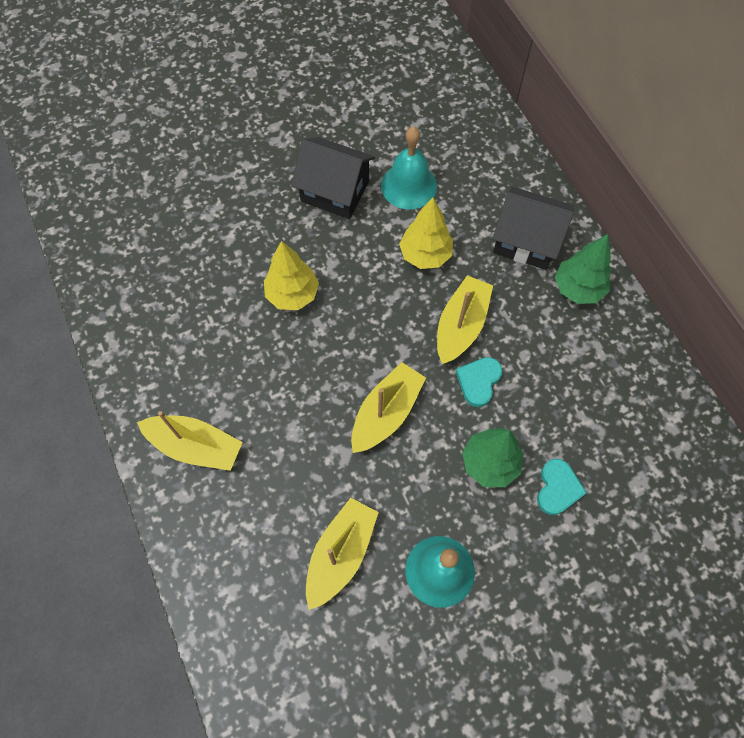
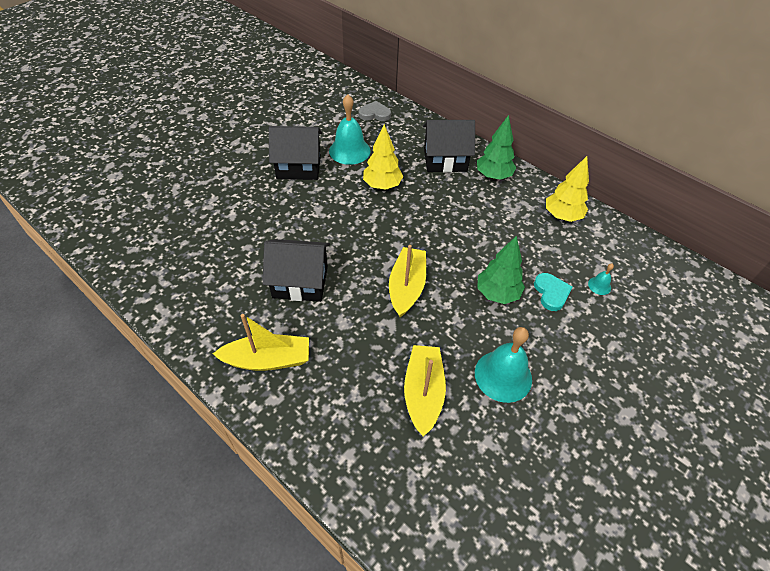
camera: 25 degrees left, 15 degrees down
(269, 360) = (300, 282): none -> black house
(292, 295) = (298, 235): yellow tree -> yellow tree (562, 216)
(461, 326) = (430, 218): yellow boat -> none
(469, 134) = (374, 114): none -> grey heart
(478, 381) = (460, 247): turquoise heart -> none
(626, 502) = (599, 285): none -> turquoise bell

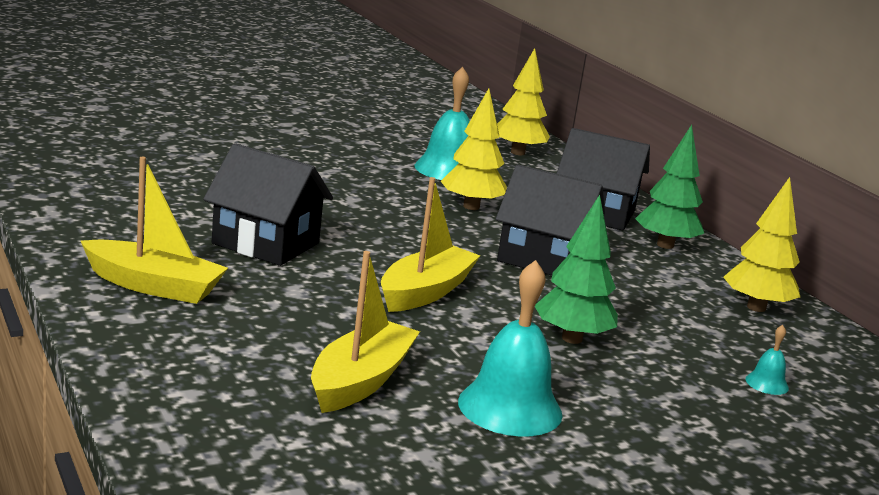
camera: 20 degrees right, 30 degrees down
(299, 167) = (358, 162): black house -> black house (543, 259)
(374, 114) = (517, 152): grey heart -> yellow tree
(551, 293) = (669, 365): turquoise heart -> none

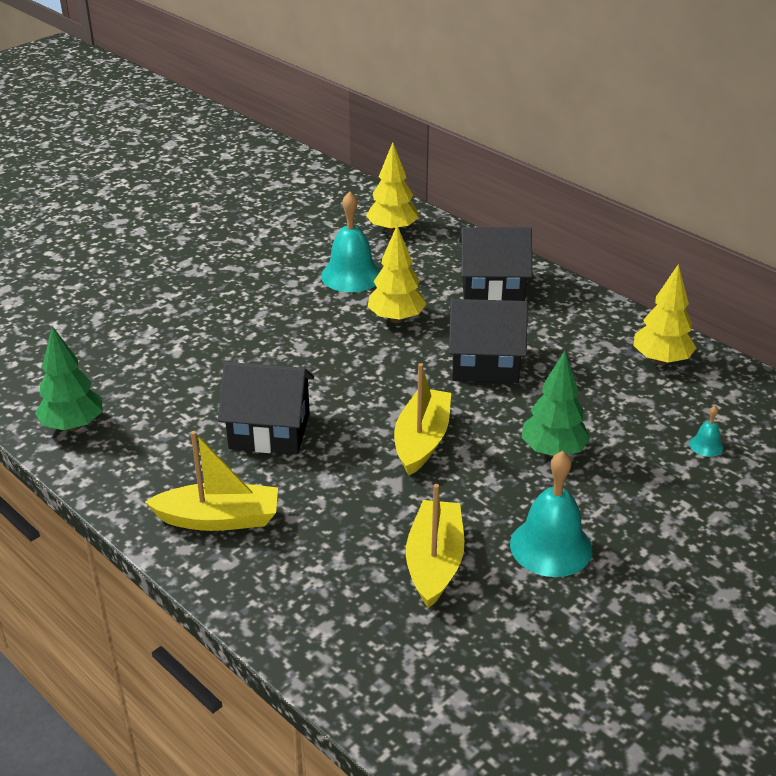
camera: 15 degrees left, 15 degrees up
(665, 245) = (563, 309): green tree -> green tree (73, 425)

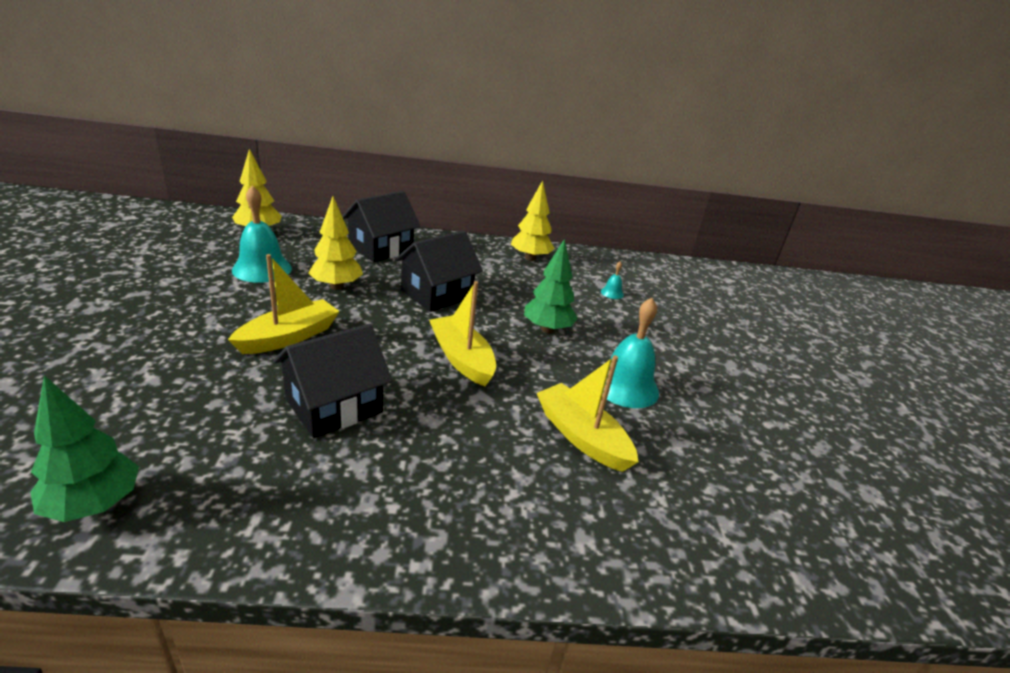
camera: 50 degrees left, 5 degrees down
(218, 519) = (380, 504): yellow boat -> yellow boat (288, 337)

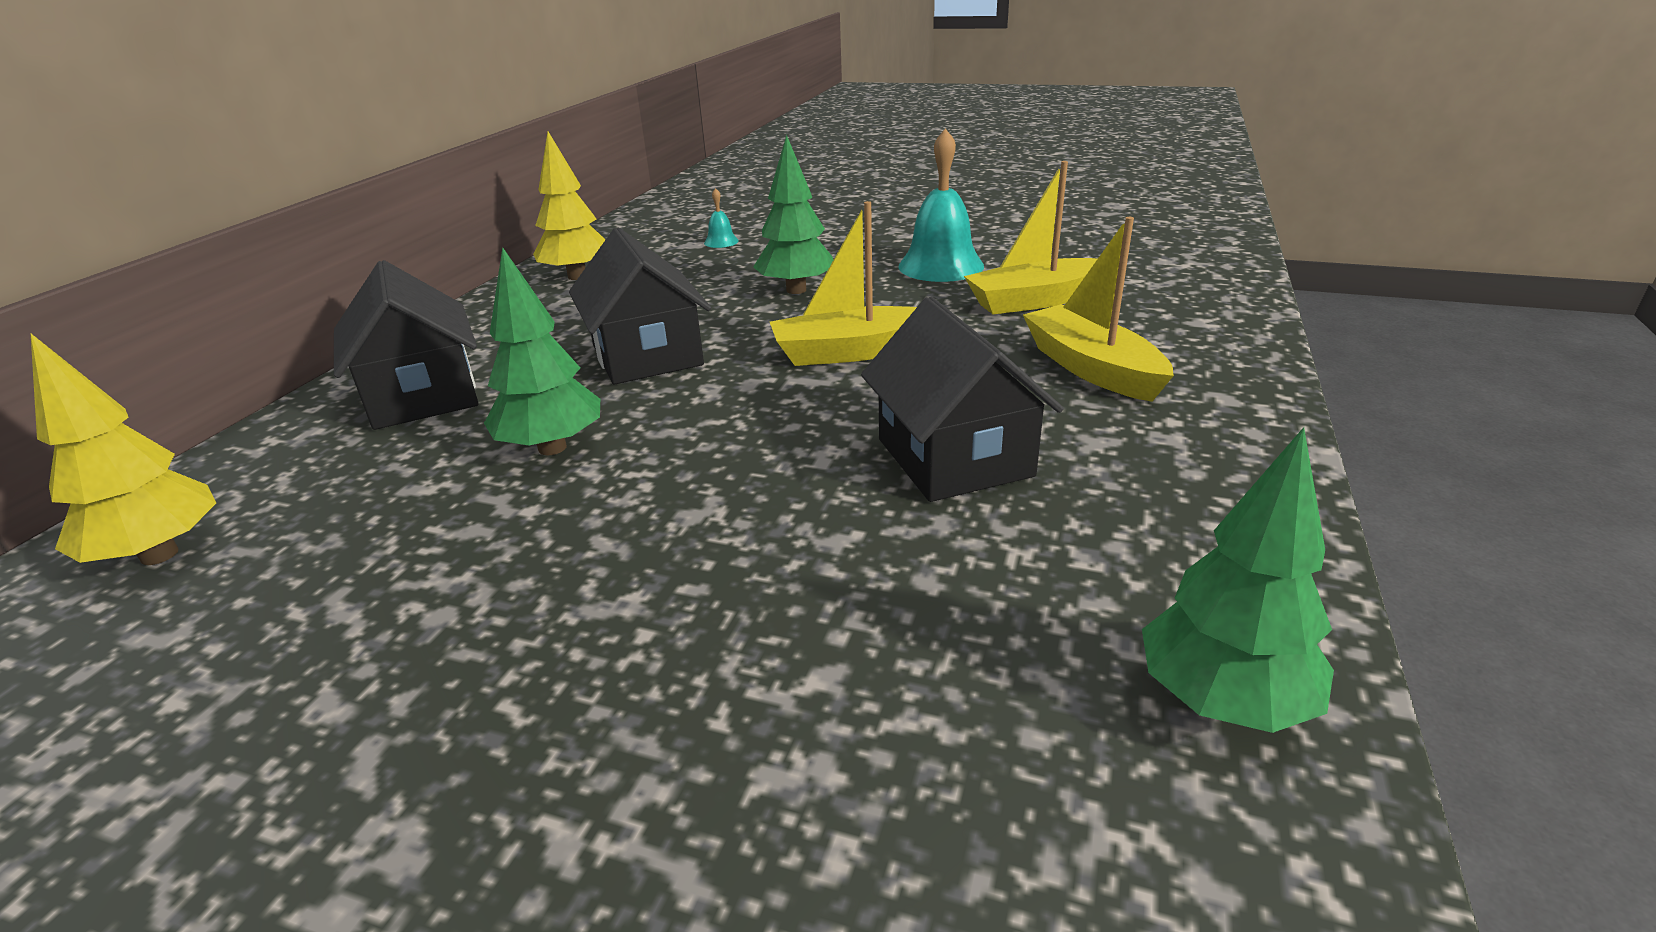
camera: 65 degrees left, 0 degrees up
(262, 269) = (392, 543): turquoise bell -> none
(288, 337) = (724, 502): yellow boat -> yellow boat (1092, 368)
(336, 286) = (552, 448): yellow tree -> green tree

